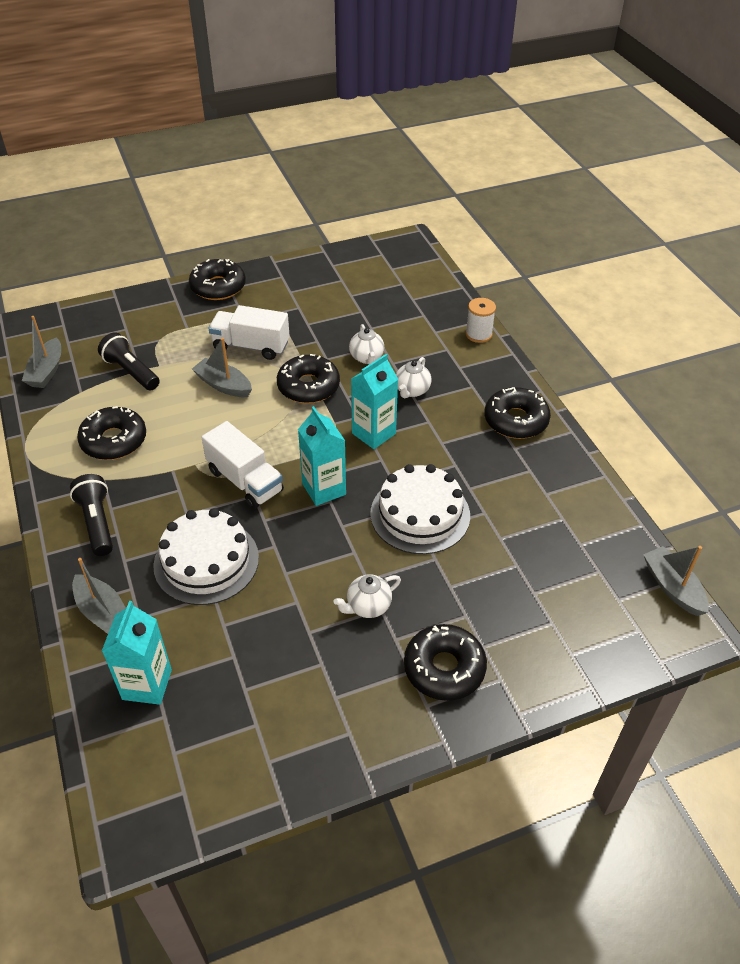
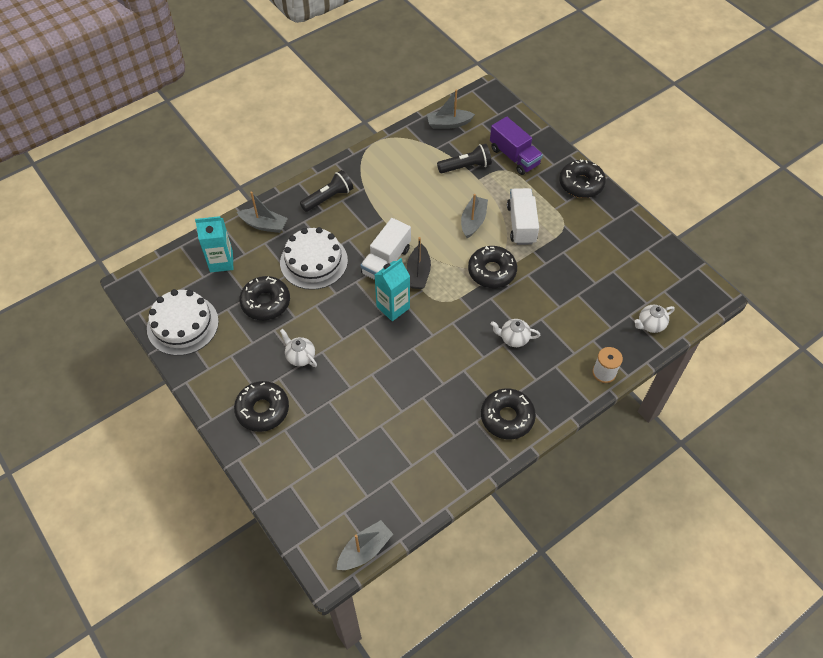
camera: 75 degrees right, 10 degrees up
(103, 612) = (264, 225): grey boat -> grey boat turned 105 degrees counterclockwise
(114, 441) = (398, 181): black donut -> black donut (266, 302)
(131, 372) = (466, 166): black flashlight -> black flashlight turned 45 degrees clockwise
(143, 327) = (514, 157): none -> purple truck
(280, 453) = (418, 273): none -> black boat
(366, 358) = (539, 300): white teapot -> white teapot (650, 325)
(373, 433) = (457, 324): turquoise carton -> none
(420, 514) = (387, 370): white cake -> white cake (182, 324)

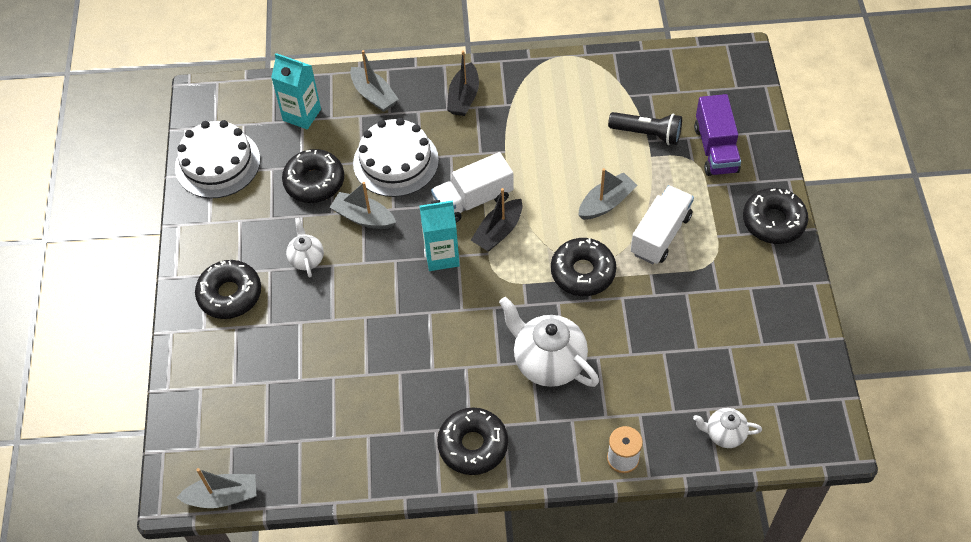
camera: 35 degrees right, 0 degrees up
(328, 198) = (463, 97): black flashlight -> black boat
(449, 124) = (666, 73): grey boat -> grey boat (363, 217)
(513, 338) = (548, 362): white teapot -> white teapot, size x1.86

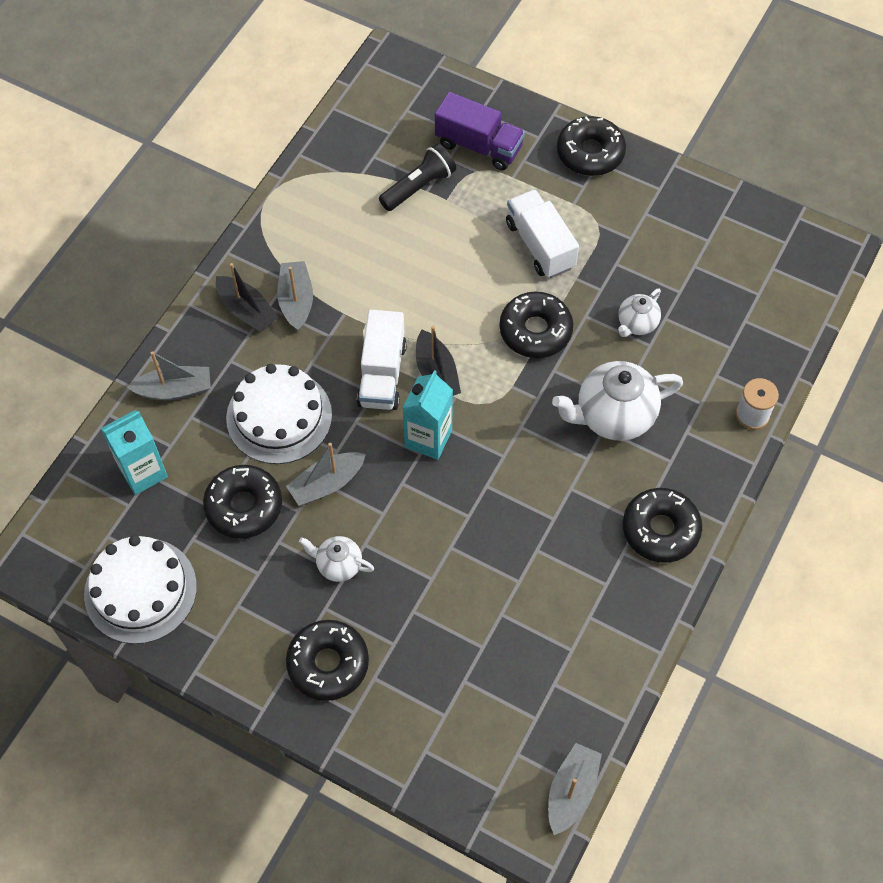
camera: 60 degrees left, 5 degrees up
(606, 203) = (472, 266): grey boat -> grey boat (296, 301)
(724, 434) = (778, 323): white teapot -> white teapot (636, 324)

